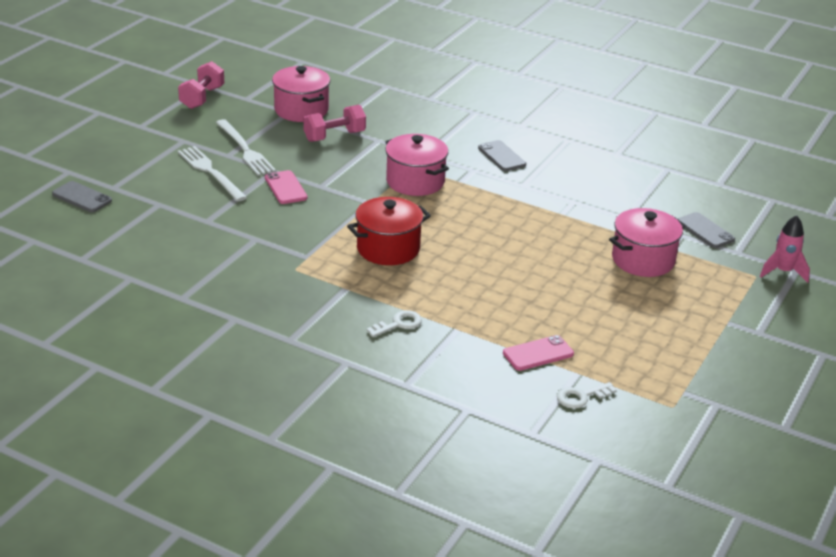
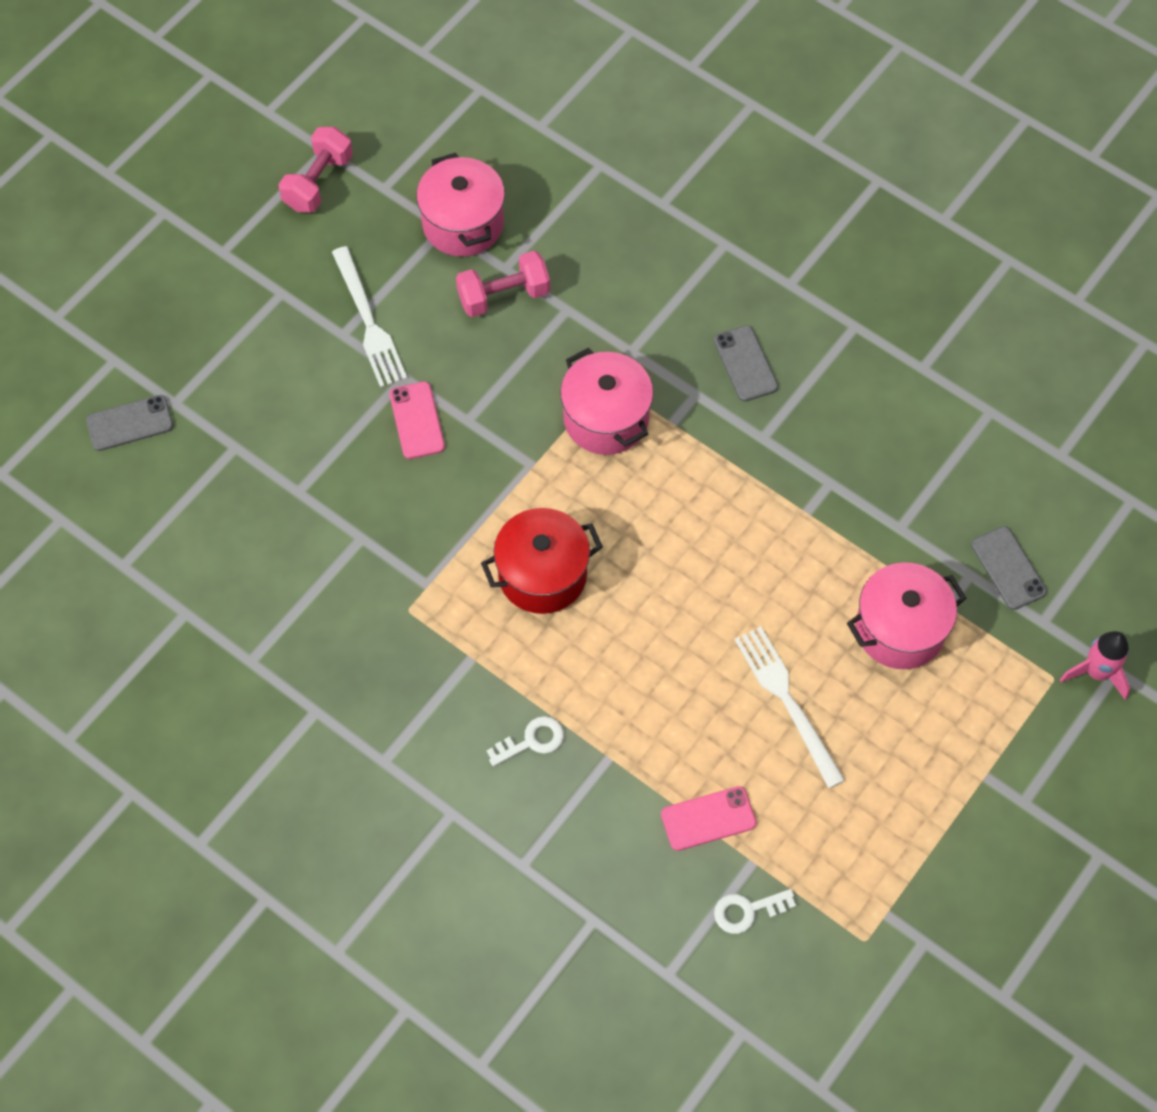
camera: 10 degrees right, 30 degrees up
(82, 197) = (130, 423): grey phone -> grey phone turned 60 degrees counterclockwise
(210, 172) = (314, 375): white fork -> white fork (787, 701)

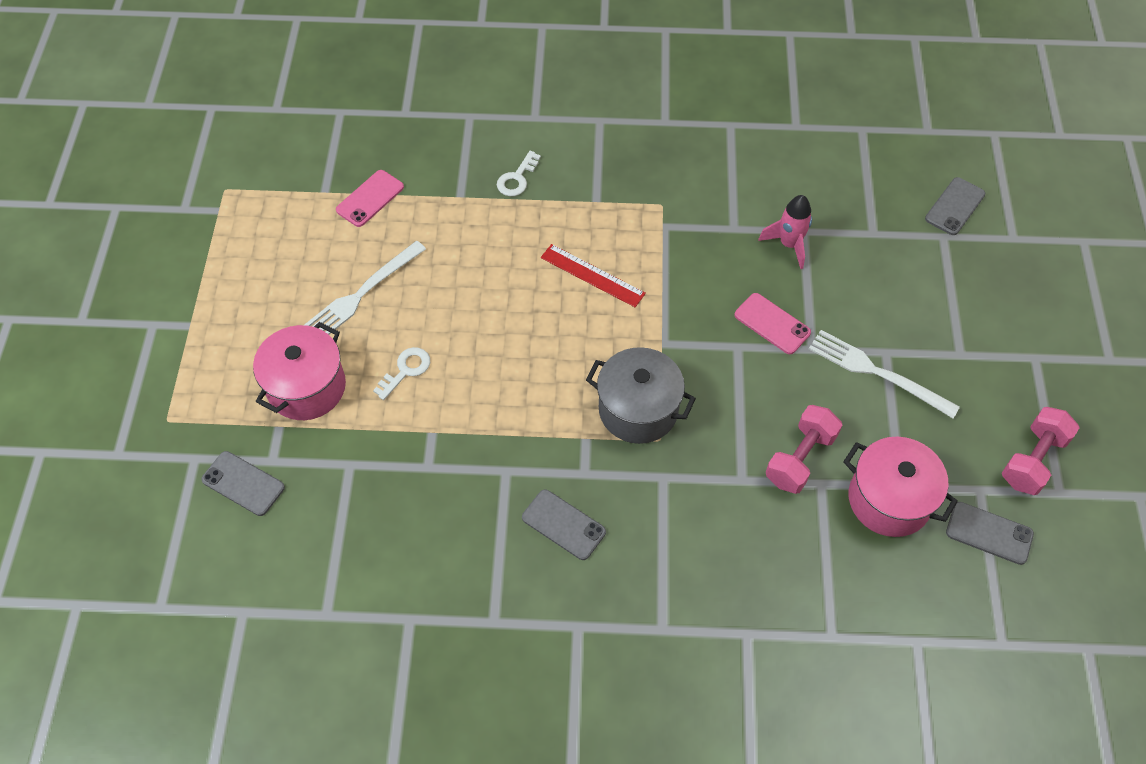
camera: 145 degrees right, 5 degrees down
(318, 182) = (1032, 460): pink dumbbell -> pink dumbbell turned 45 degrees clockwise
(411, 157) = (989, 533): none -> grey phone
(542, 575) = (592, 275): red pot -> red ruler
(606, 418) = (638, 410): pink pot -> grey pot
(747, 911) = (311, 165): white key -> white key (406, 370)
(787, 701) = (361, 294): white fork -> white fork turned 105 degrees clockwise
(1096, 672) = (133, 443): pink rocket -> pink rocket (789, 244)

